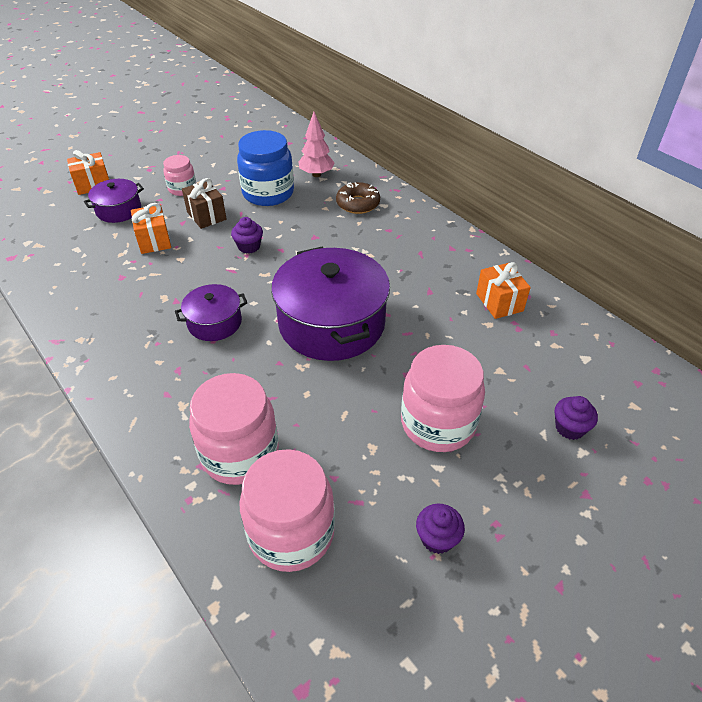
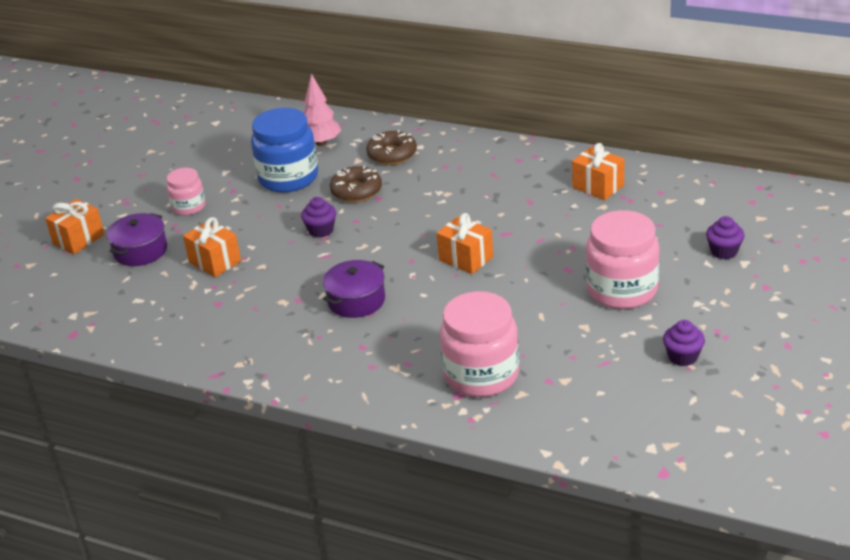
camera: 25 degrees left, 10 degrees down
(206, 216) = (245, 221): brown gift -> none
(291, 533) = (573, 401): pink jar -> none
(304, 224) = (356, 191): none -> brown donut
(331, 323) = (466, 259): purple pot -> orange gift

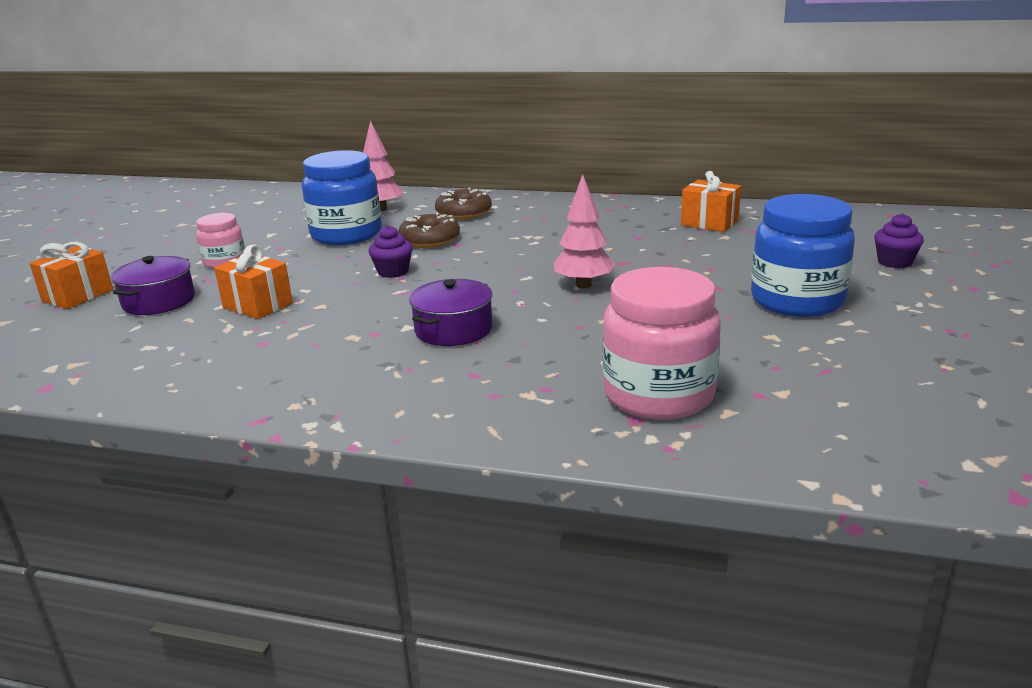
camera: 10 degrees left, 10 degrees down
(466, 259) = (583, 285): orange gift -> pink tree
(622, 290) = (797, 300): pink jar -> blue jar
(683, 357) = (927, 357): purple cupcake -> none

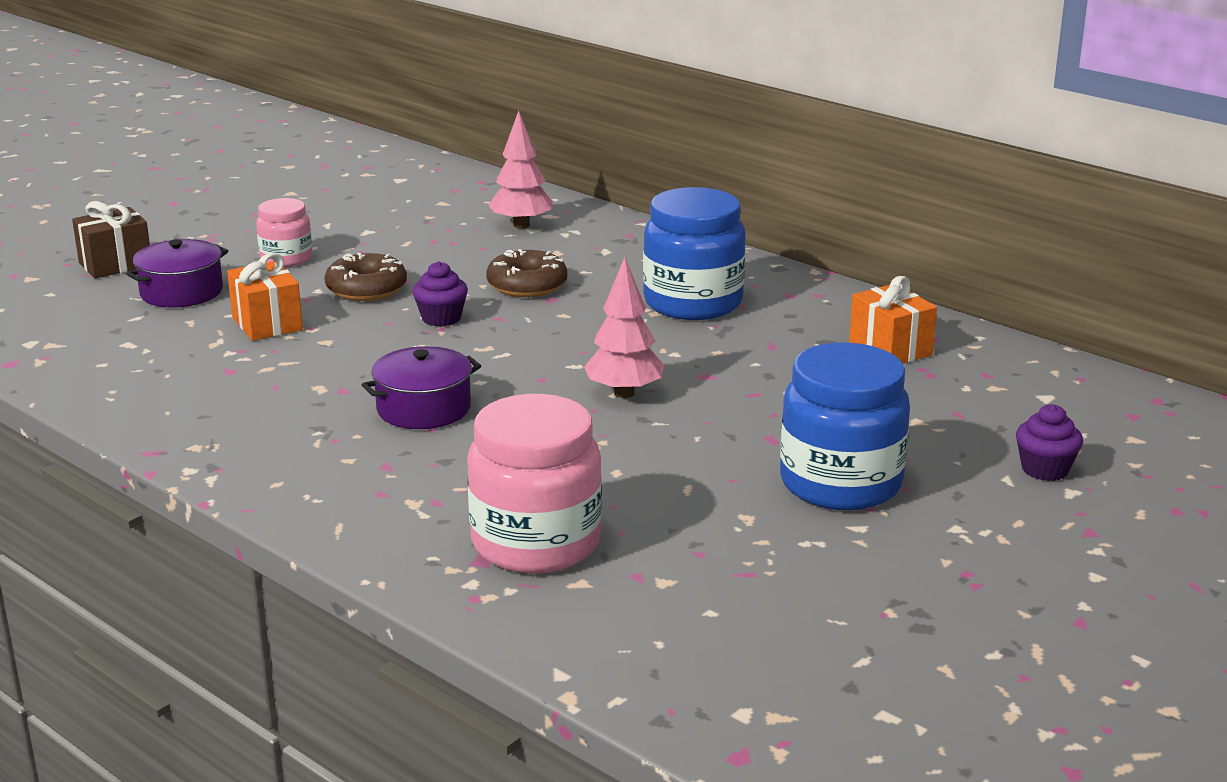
camera: 25 degrees right, 0 degrees up
(78, 296) = (115, 264): orange gift -> brown gift
(346, 234) = (445, 253): blue jar -> blue jar (693, 303)
(463, 213) = (609, 255): brown donut -> brown donut (366, 289)

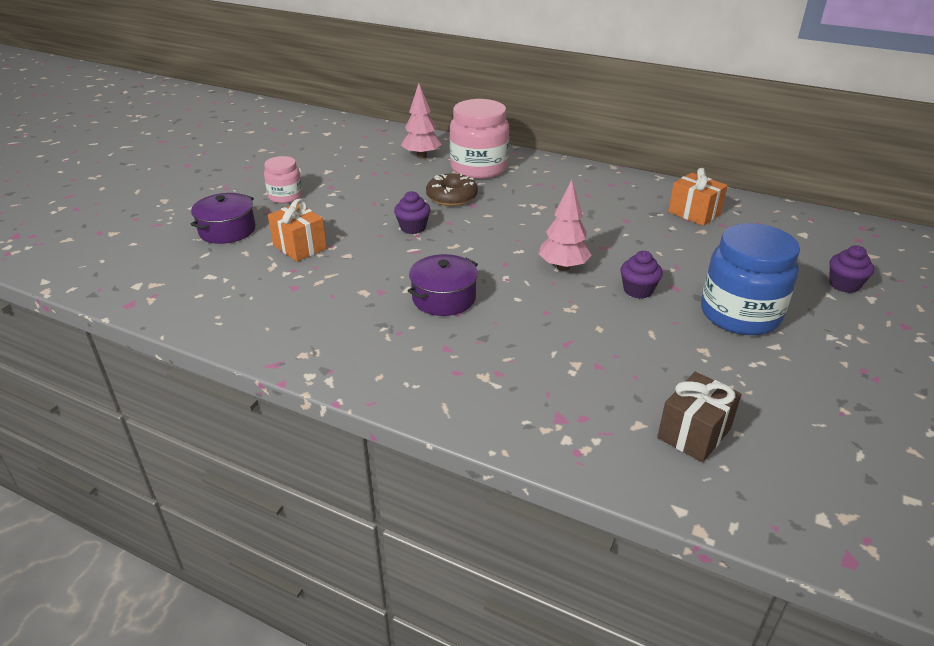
camera: 15 degrees left, 10 degrees up
(115, 264) = (170, 215): brown gift -> brown gift (694, 433)
(366, 289) = (351, 212): brown donut -> none
(536, 543) = (587, 396): pink jar -> pink jar (479, 168)
(693, 303) = (559, 197): blue jar -> none
(712, 435) = (638, 290): none -> purple cupcake

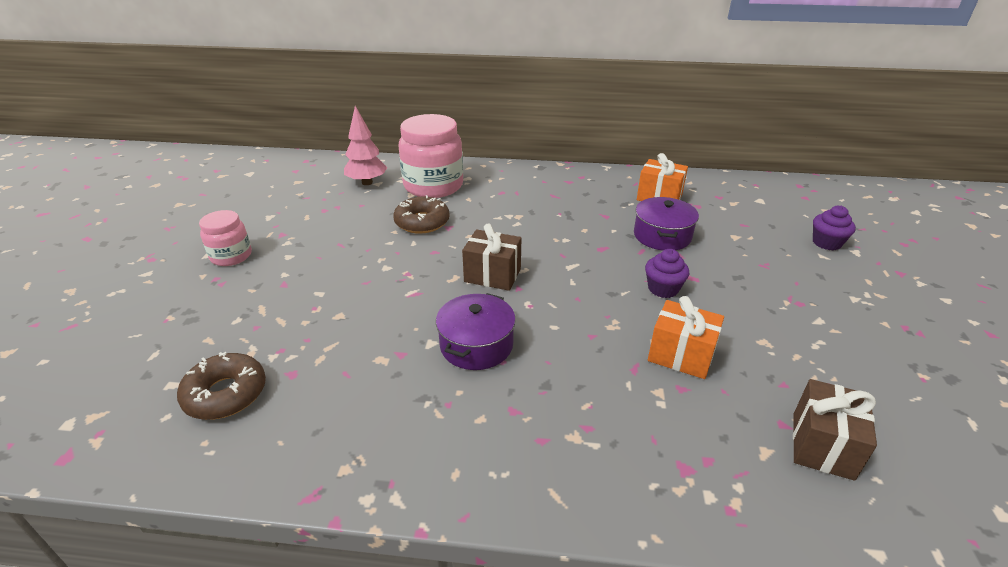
camera: 20 degrees left, 0 degrees up
(227, 230) = (172, 314): purple pot -> purple pot (662, 236)
(243, 290) = (226, 394): none -> brown donut
(300, 247) = (276, 317): orange gift -> orange gift (681, 355)
(413, 228) = (398, 266): purple cupcake -> none
(488, 250) = (492, 275): none -> brown gift
(563, 267) = (578, 279): pink tree -> none
(740, 314) = (767, 294): blue jar -> none

